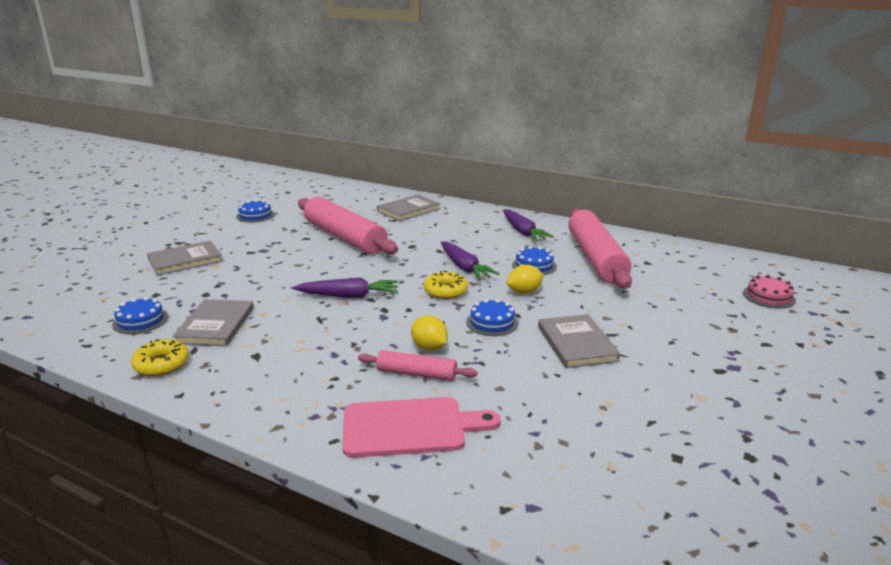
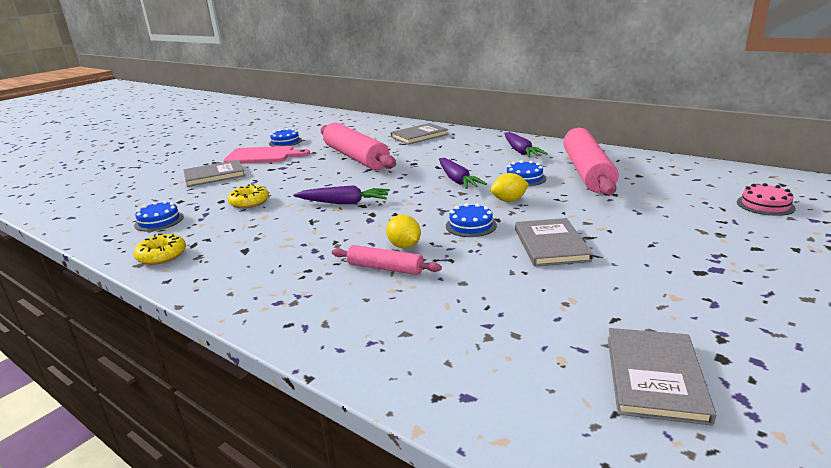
camera: 10 degrees right, 0 degrees up
(216, 325) = (220, 225): grey book -> grey book (655, 377)
(410, 427) = (364, 315): pink cutting board -> pink cutting board (263, 156)
(445, 291) = (434, 199): yellow donut -> yellow donut (249, 202)

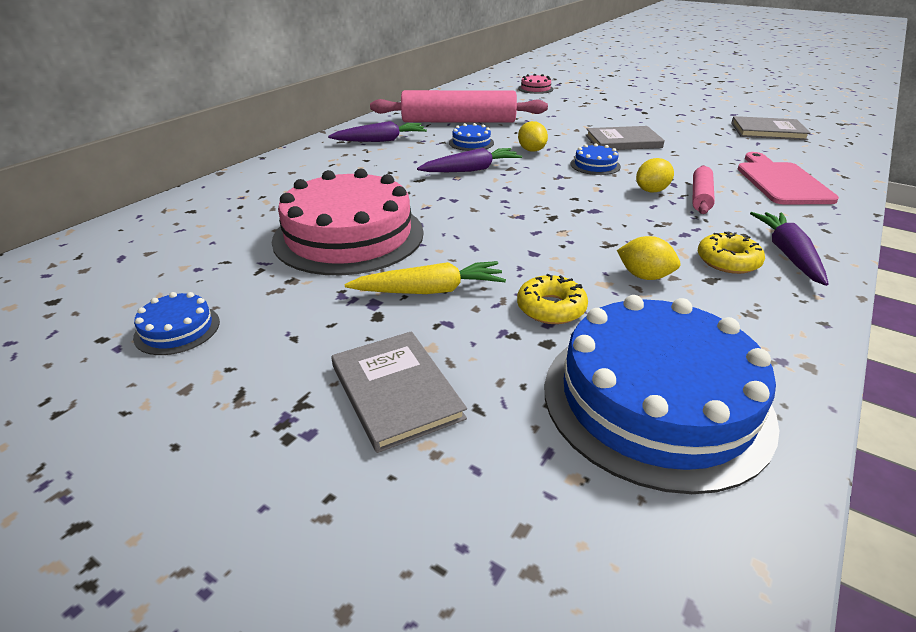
camera: 95 degrees left, 10 degrees up
(159, 221) = (656, 400): blue cake -> blue cake, size x2.38
(162, 255) = (770, 350): yellow donut -> yellow donut (728, 261)
(263, 156) = (277, 344): pink cutting board -> pink cutting board (781, 182)
(264, 228) = (644, 276): none -> yellow lemon
(286, 177) = (429, 290): none -> yellow carrot
(344, 203) = (546, 229): purple carrot -> purple carrot (788, 254)
(356, 157) = (349, 235): pink rolling pin -> pink cake
(419, 136) = (263, 193): grey book -> none

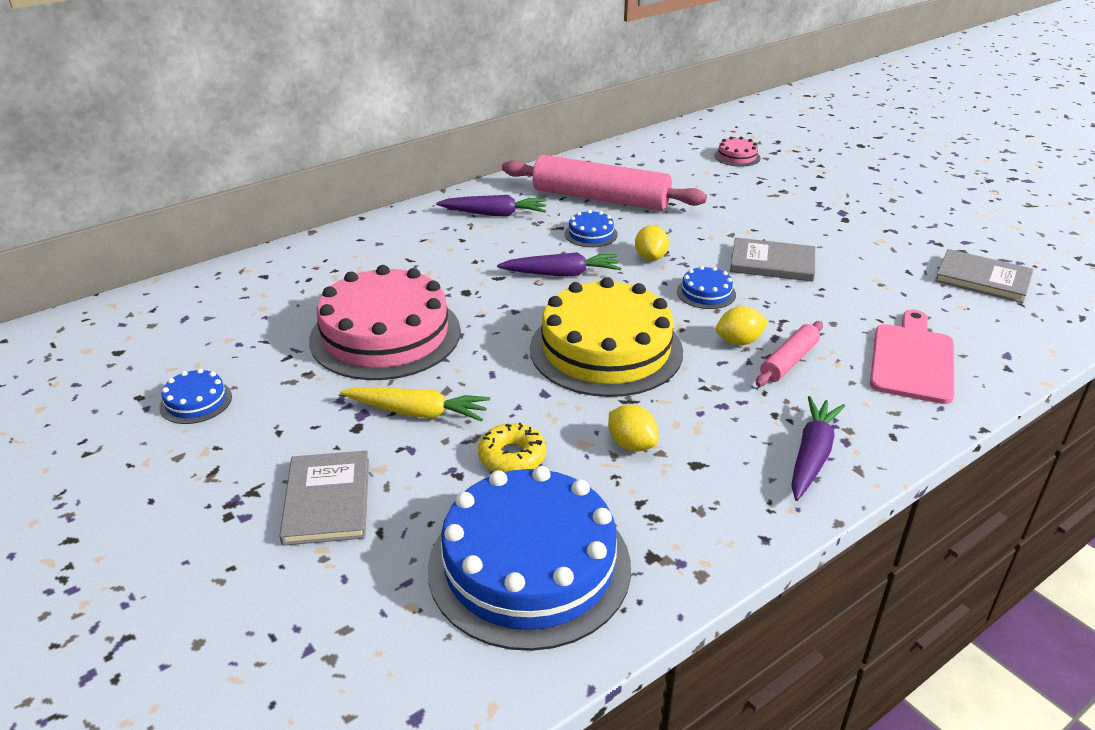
camera: 20 degrees right, 0 degrees up
(555, 213) = (606, 349): none -> yellow cake
(728, 261) = (736, 448): yellow donut -> none

